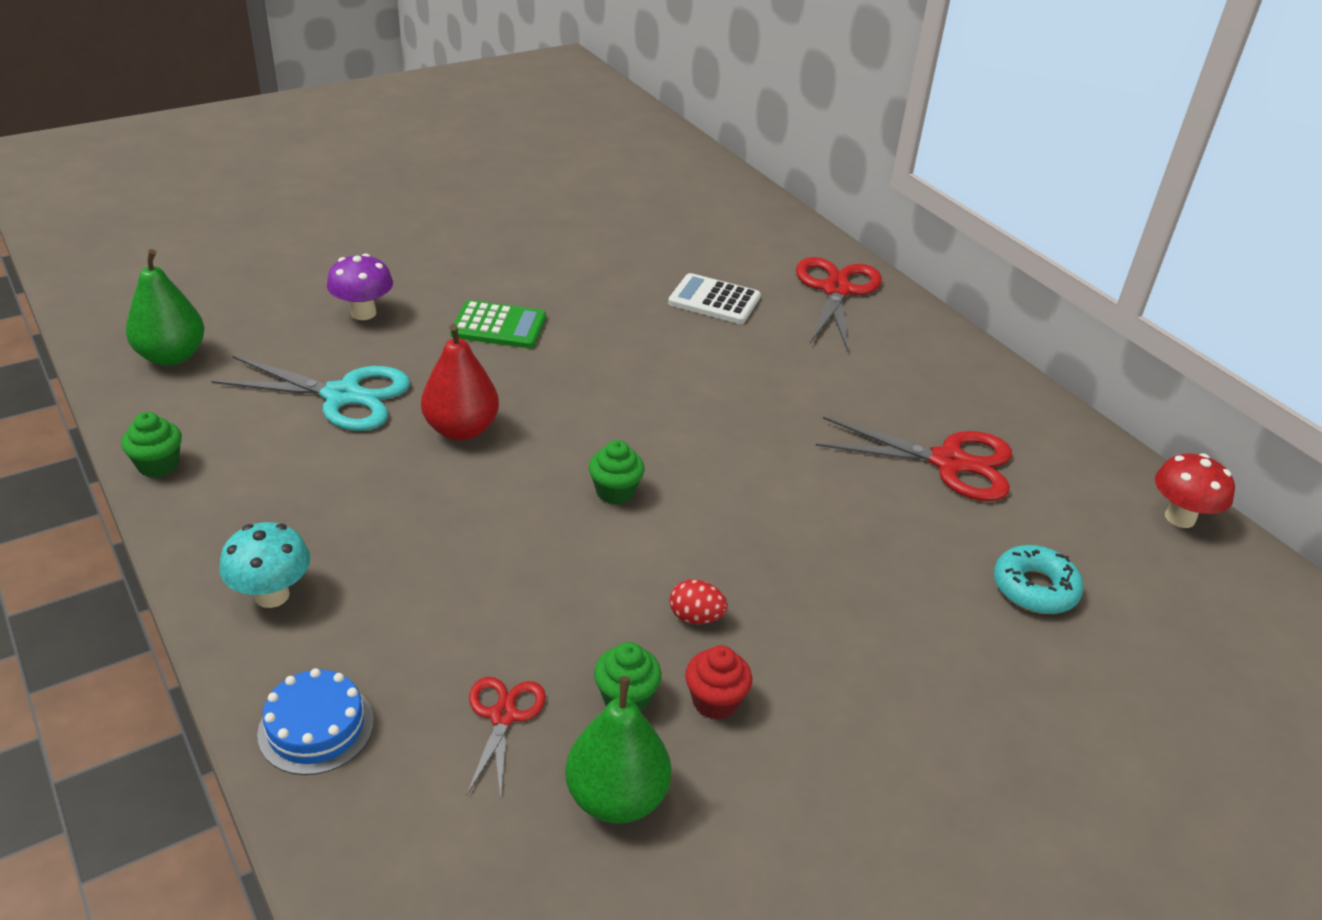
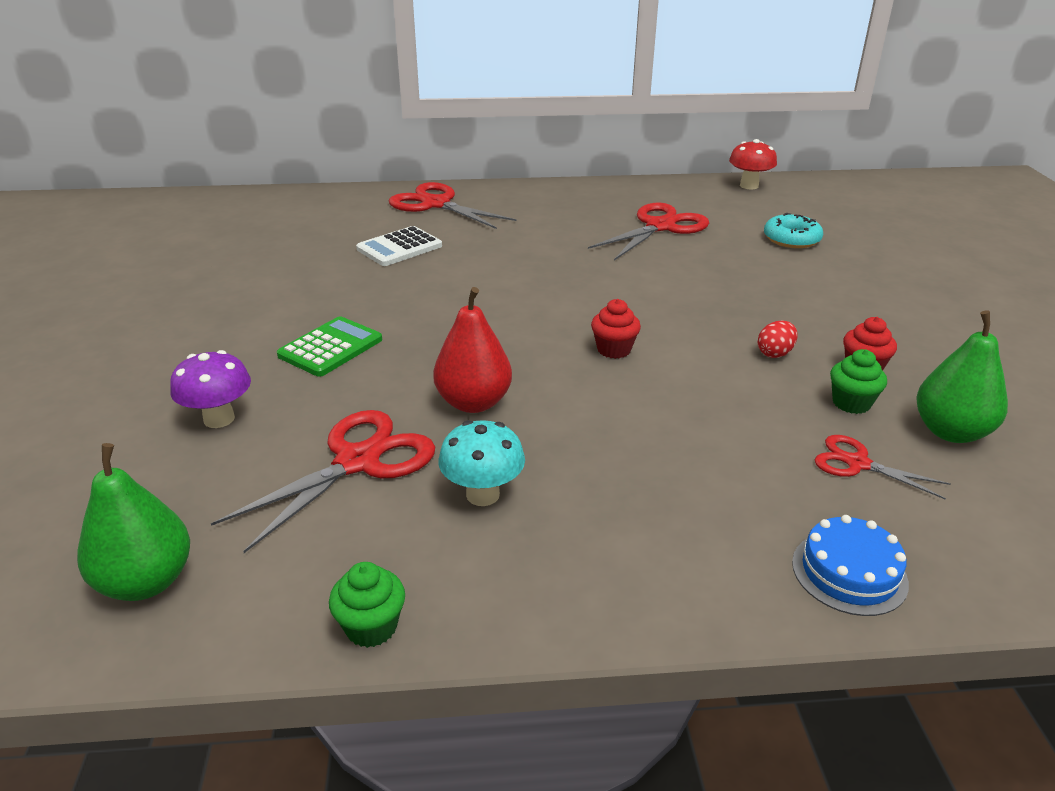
camera: 60 degrees left, 5 degrees down
(272, 595) = (654, 570): turquoise mushroom -> turquoise mushroom (482, 495)
(343, 396) = (357, 461): turquoise scissors -> red scissors
(615, 492) = (614, 349): green cupcake -> red cupcake

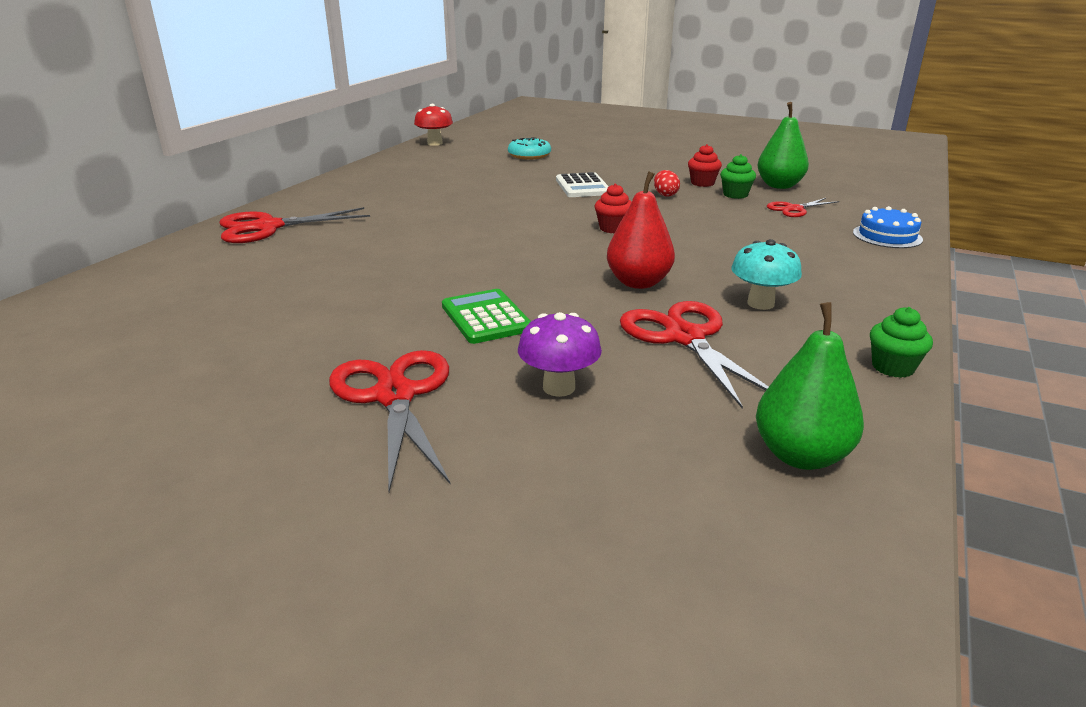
camera: 60 degrees left, 5 degrees down
(399, 247) = (332, 257): white calculator -> white calculator (582, 186)
(660, 227) = (454, 176): red scissors -> red scissors (395, 396)

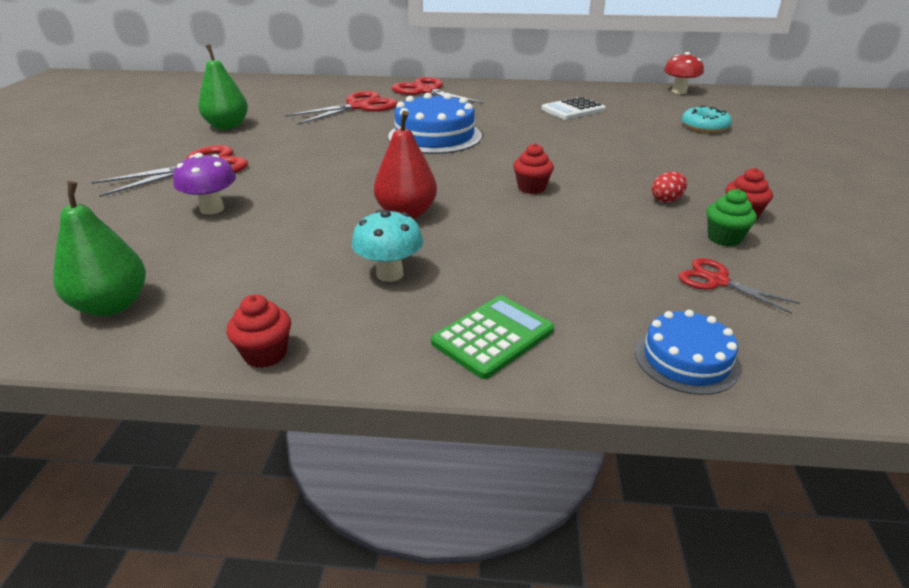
camera: 70 degrees right, 5 degrees up
(438, 244) = (435, 136): none -> blue cake
(486, 317) = (312, 172): green calculator -> green calculator (493, 337)
(582, 186) = (638, 160): white calculator -> white calculator (573, 110)
(684, 337) = (302, 244): red scissors -> red scissors (359, 106)
(779, 186) = (810, 266): green pear -> green pear (227, 126)
(892, 367) = (265, 354): green cupcake -> red cupcake

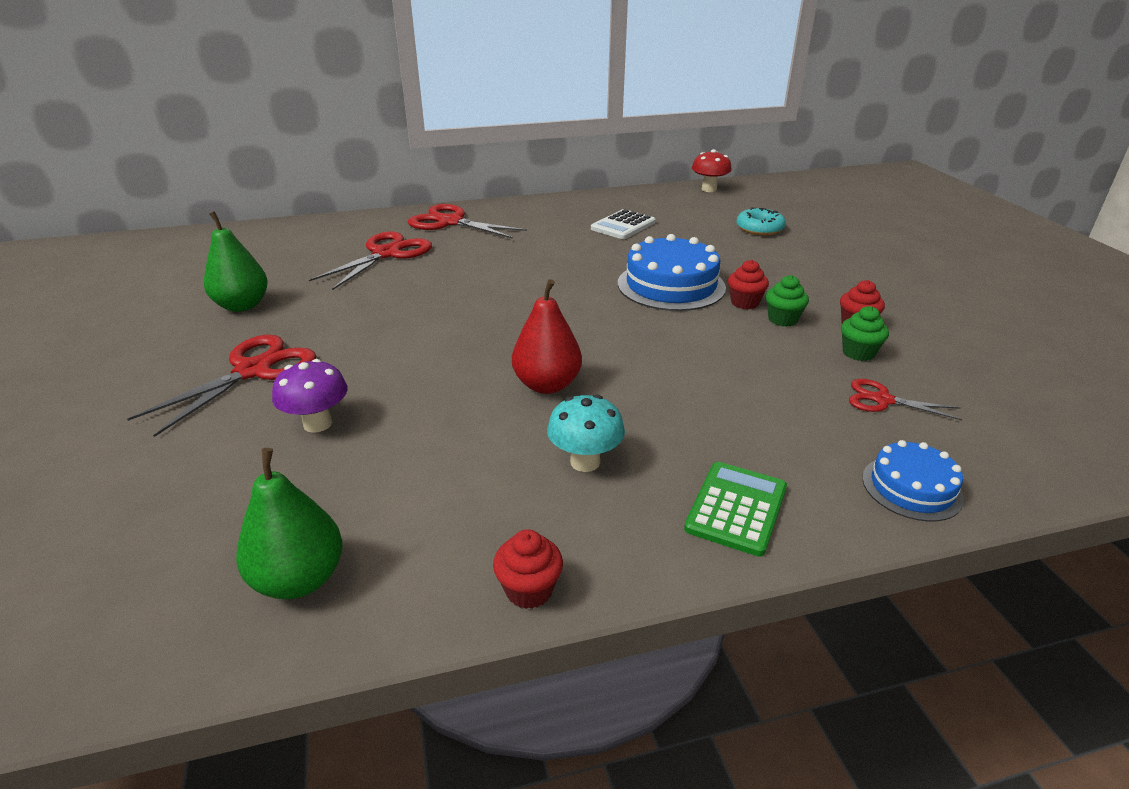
camera: 20 degrees left, 0 degrees up
(435, 136) = (504, 281): blue cake -> blue cake (671, 285)
(531, 188) = (650, 329): red cupcake -> red cupcake (744, 303)
(666, 200) = (782, 319): red egg -> green cupcake

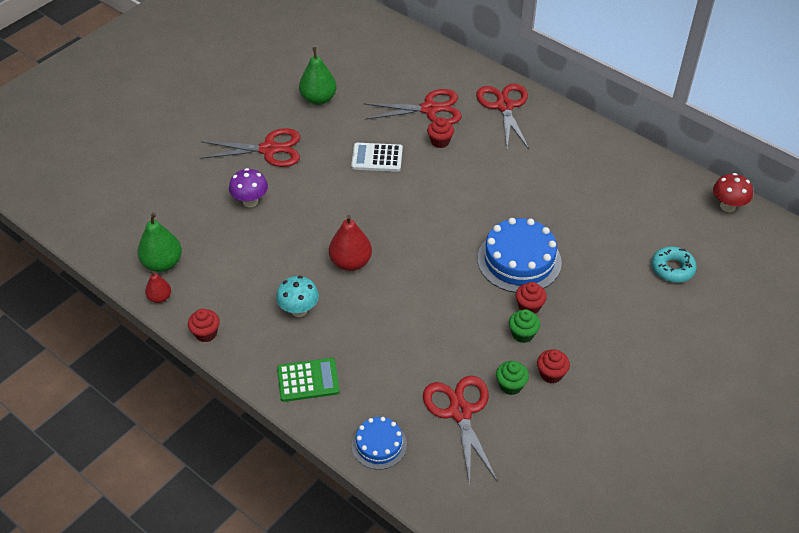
camera: 55 degrees right, 15 degrees up
(374, 620) = (160, 297): none -> red pear
(441, 265) = (440, 142): none -> red cupcake
(623, 225) = (593, 192): white calculator -> white calculator (377, 158)
(882, 400) = (460, 412): red scissors -> red scissors, size x1.77

